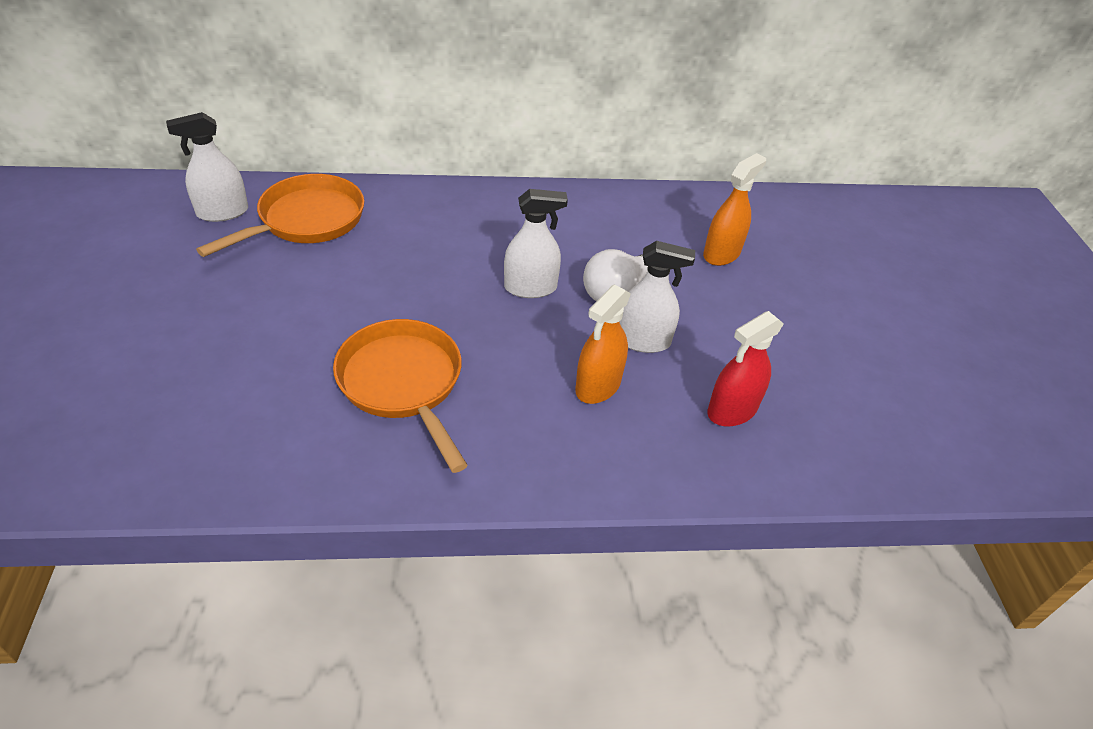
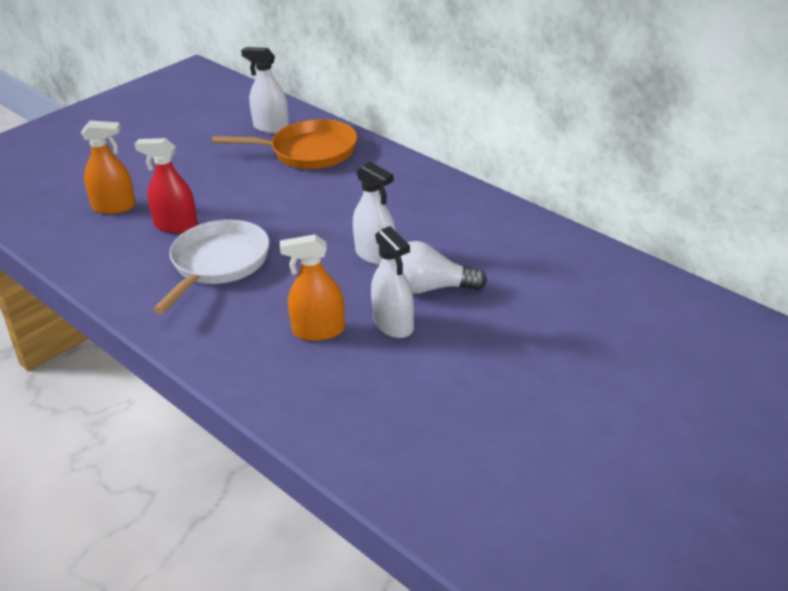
camera: 55 degrees right, 10 degrees down
(403, 383) = (218, 264): orange pan -> white pan
(721, 254) = (559, 308): orange spray bottle -> orange spray bottle (114, 207)
(732, 410) = (378, 398): red spray bottle -> red spray bottle (176, 225)

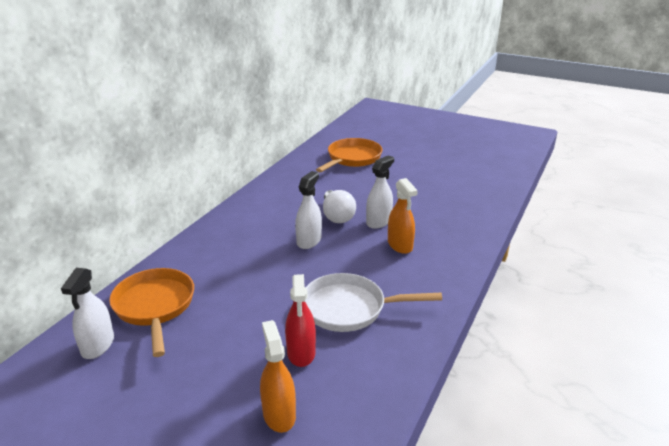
camera: 110 degrees left, 5 degrees down
(643, 341) = (352, 158): none -> orange pan

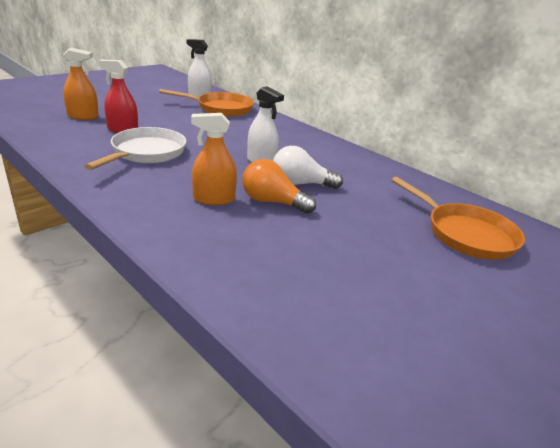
camera: 105 degrees right, 0 degrees up
(378, 222) = (272, 202): white spray bottle -> orange light bulb

